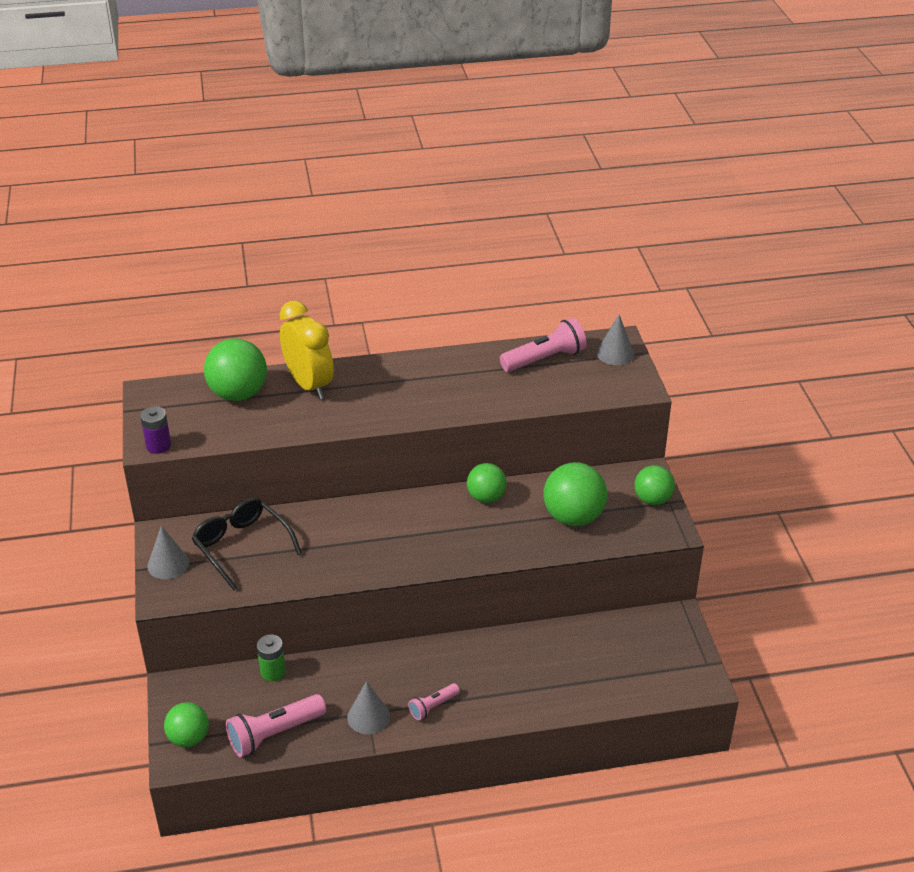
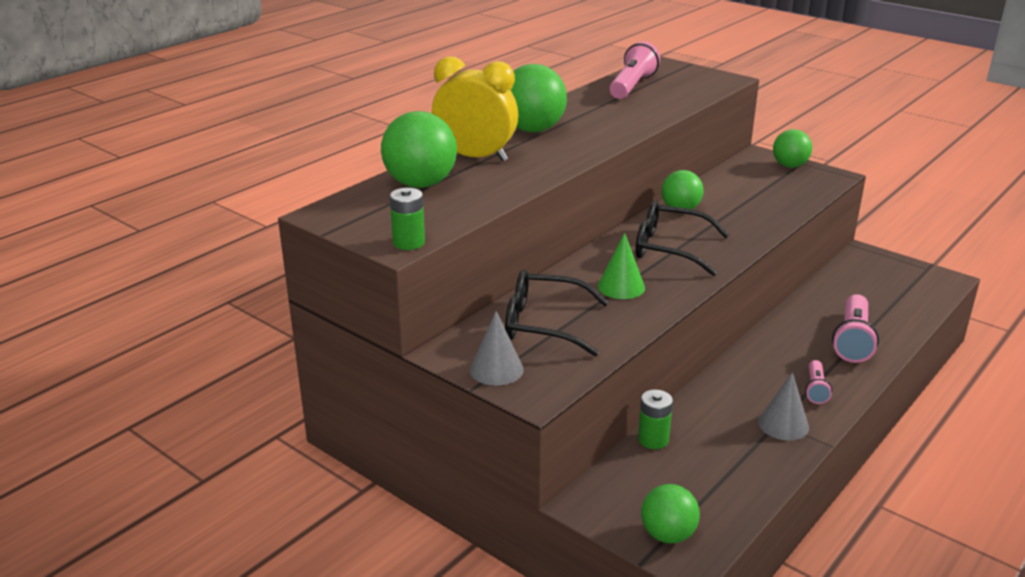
camera: 40 degrees left, 10 degrees down
(158, 445) = (408, 243): purple battery -> green battery
(274, 734) = (734, 483): pink flashlight -> pink flashlight (852, 341)
(333, 545) = (621, 287): none -> green cone
(418, 530) = (669, 248): none -> black glasses
(573, 517) = (760, 195): green ball -> green ball (532, 130)
(615, 353) = (673, 69): grey cone -> none

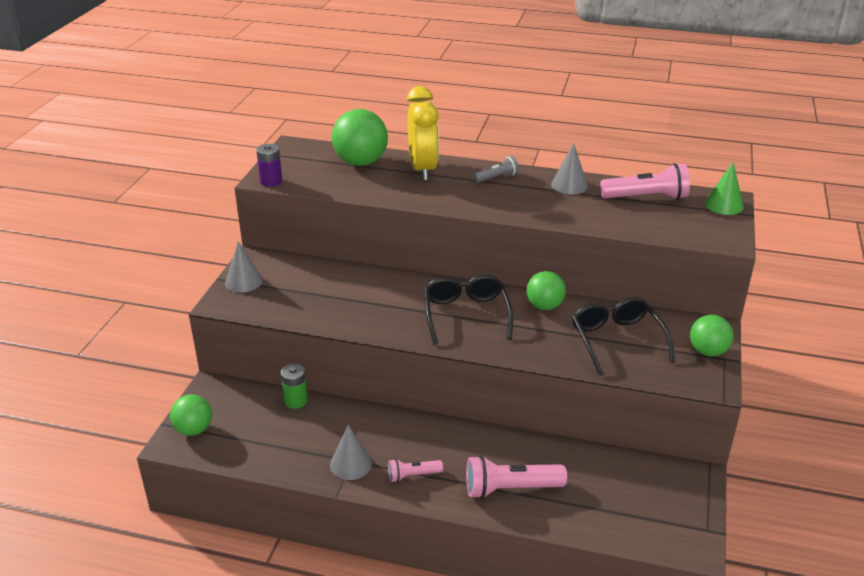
camera: 65 degrees right, 5 degrees up
(408, 243) = (271, 181): green battery -> purple battery
(532, 130) = (497, 177): green ball -> grey flashlight
(543, 324) = (310, 285): black glasses -> black glasses (617, 340)
(580, 106) = (569, 185): none -> grey cone
(621, 287) = (385, 305): green cone -> green cone (724, 205)

